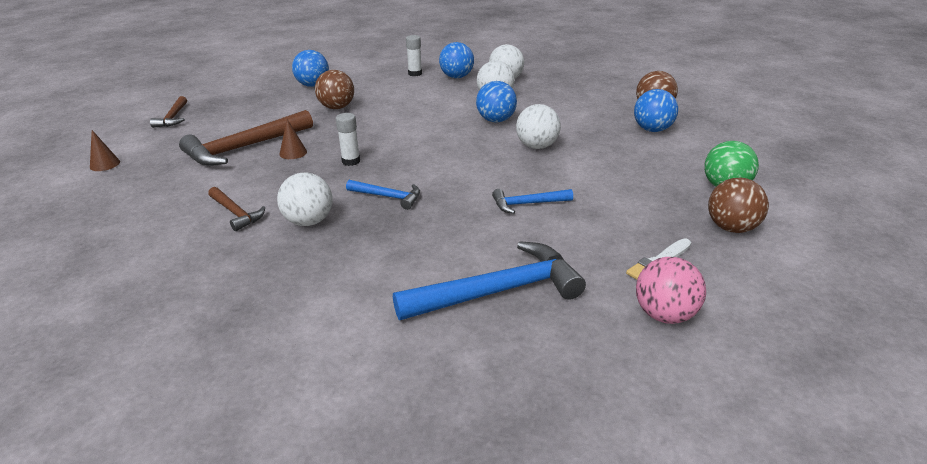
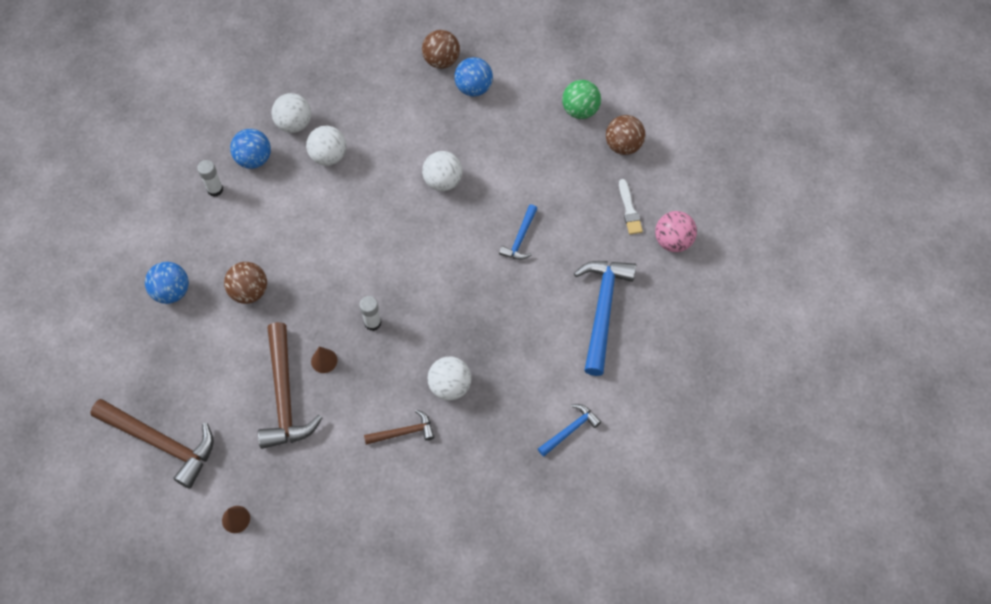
camera: 60 degrees left, 30 degrees up
(173, 117) = (161, 442): brown hammer -> brown hammer, size x1.91
(388, 197) = (450, 321): blue hammer -> blue hammer (570, 430)
(496, 120) = (375, 182): blue ball -> none

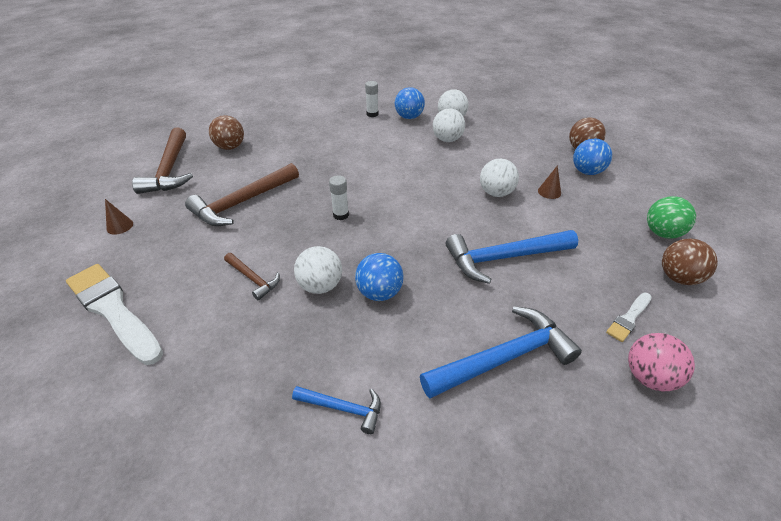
camera: 55 degrees right, 20 degrees down
(172, 292) = (286, 129): blue ball -> blue ball (379, 293)
(249, 292) = (313, 154): brown ball -> brown ball (230, 147)
(324, 360) = (287, 207): brown cone -> brown cone (549, 192)
(361, 551) = (113, 310): none -> white brush
(520, 238) = (504, 258): blue hammer -> blue hammer, size x1.91

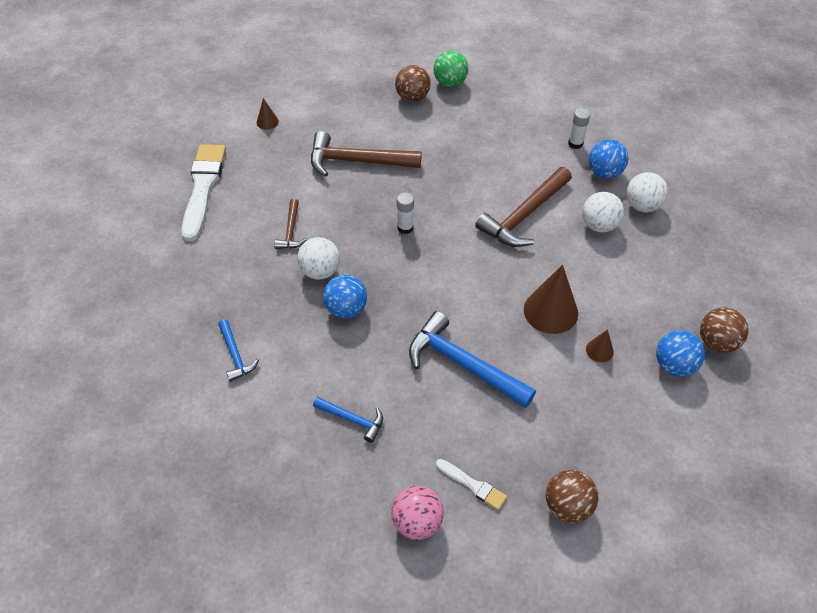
camera: 50 degrees right, 10 degrees up
(170, 169) = (348, 90): brown hammer -> brown hammer (524, 215)
(496, 193) = (550, 311): white ball -> brown cone
(503, 358) = (352, 419): blue hammer -> blue hammer, size x0.52
(629, 318) = (473, 485): white brush -> white brush turned 150 degrees counterclockwise
(662, 233) = (628, 470): green ball -> green ball (450, 83)

